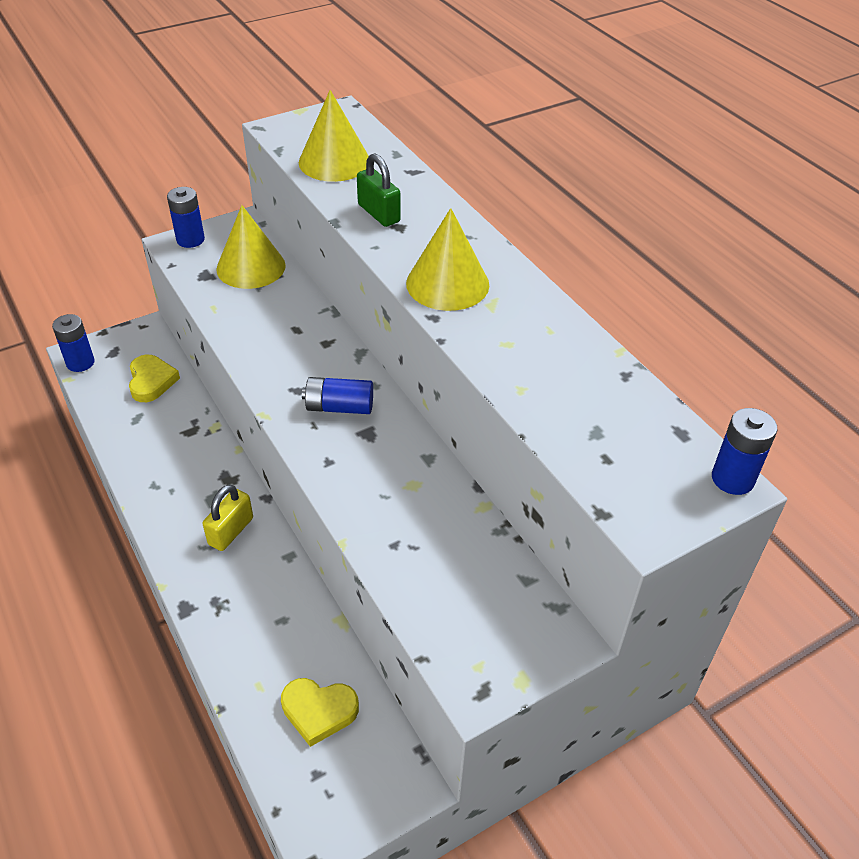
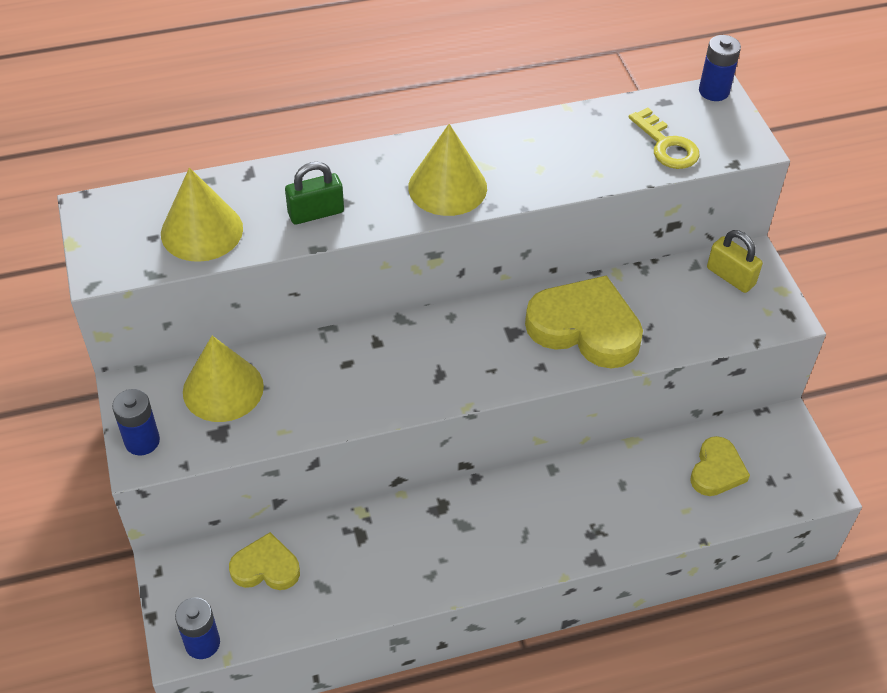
camera: 75 degrees left, 5 degrees up
(231, 531) = (511, 512): yellow padlock -> yellow padlock (730, 276)
(339, 407) = (473, 347): blue battery -> none
(391, 489) = (585, 328): none -> yellow heart
(601, 442) = (666, 145): none -> yellow key

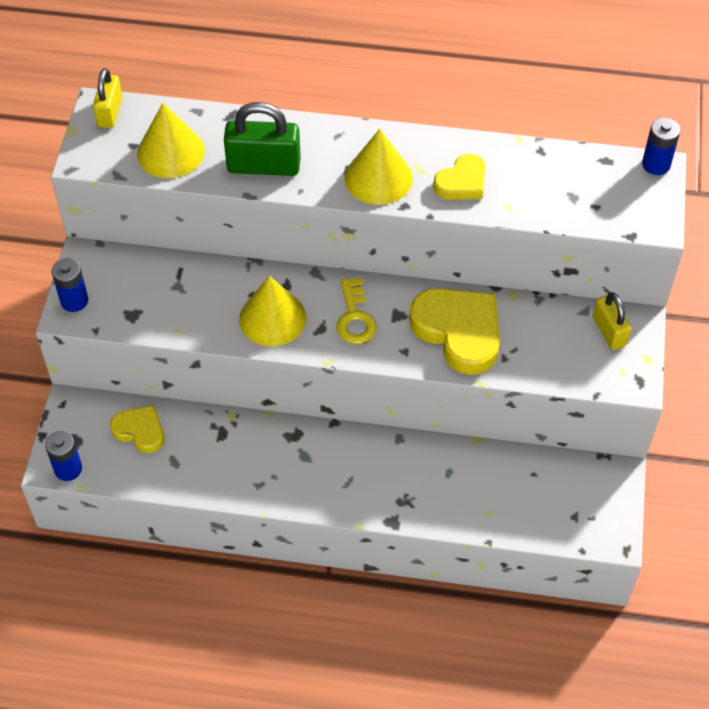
camera: 25 degrees right, 5 degrees up
(107, 211) = (110, 112): none -> yellow padlock
(223, 389) = (151, 281): yellow cone -> yellow cone (272, 318)
(316, 213) = (264, 165): green padlock -> green padlock, size x1.57
(666, 145) = (582, 200): yellow key -> yellow key (355, 317)
(716, 470) = (534, 491): yellow heart -> yellow heart (462, 182)

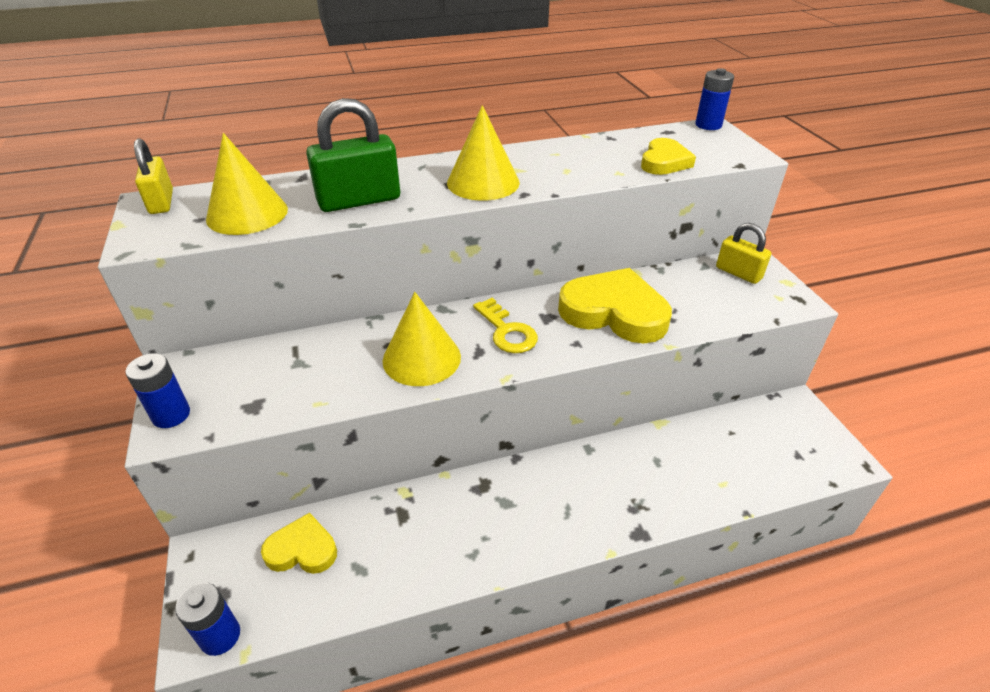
camera: 25 degrees left, 15 degrees down
(462, 182) = (563, 168): yellow heart -> yellow heart (664, 162)

